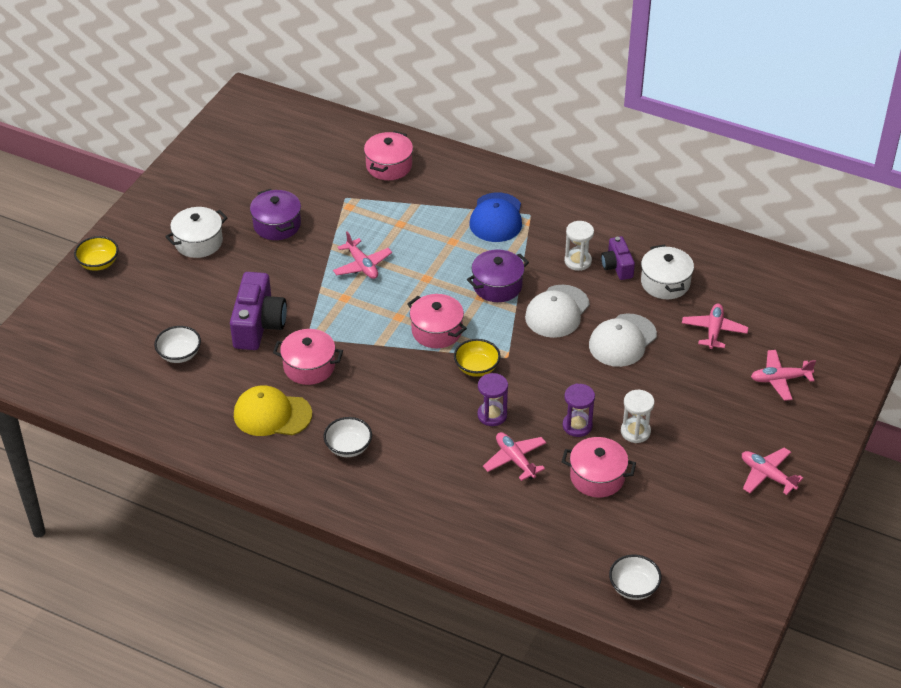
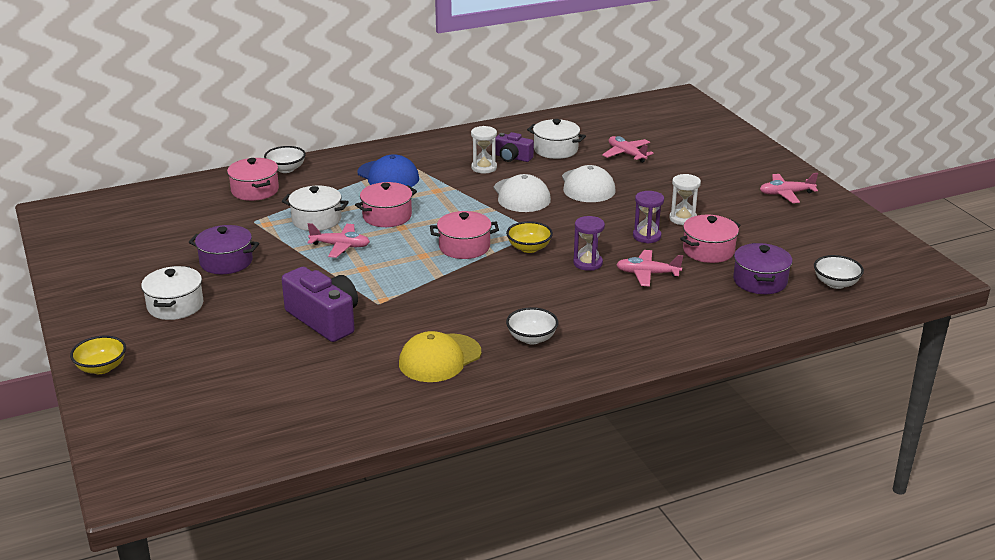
camera: 50 degrees left, 15 degrees down
(179, 354) = (292, 374): white bowl -> white bowl (286, 169)
(309, 366) = (412, 317): pink pot -> pink pot (387, 216)
(384, 227) = (316, 220): none -> white pot
(497, 286) = (457, 205): purple pot -> purple pot (760, 281)
(780, 379) = (703, 153): pink plane -> none

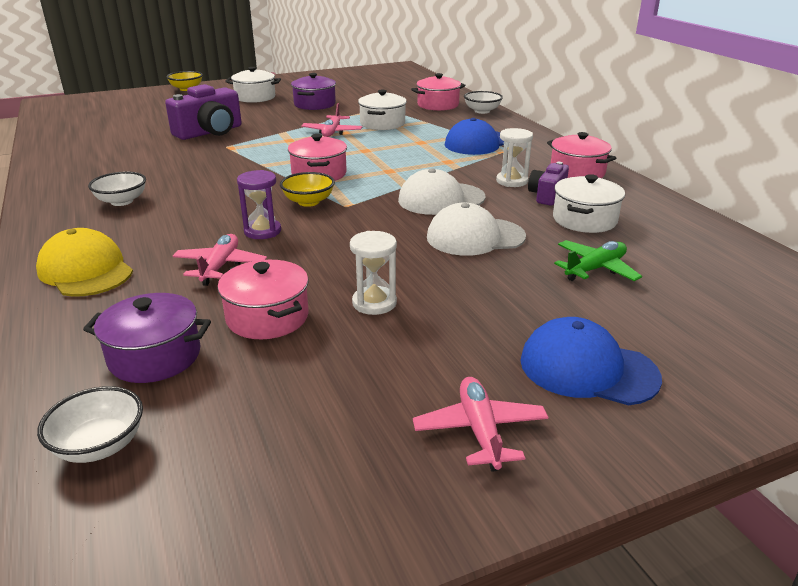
camera: 90 degrees right, 0 degrees up
(387, 216) = (388, 145): pink pot -> pink pot (577, 172)
(440, 358) = (119, 167): yellow cap -> yellow cap (86, 270)
(626, 154) = (595, 269): pink plane -> green plane
(646, 236) = (323, 271): purple hourglass -> none
(730, 167) = (587, 369): none -> blue cap

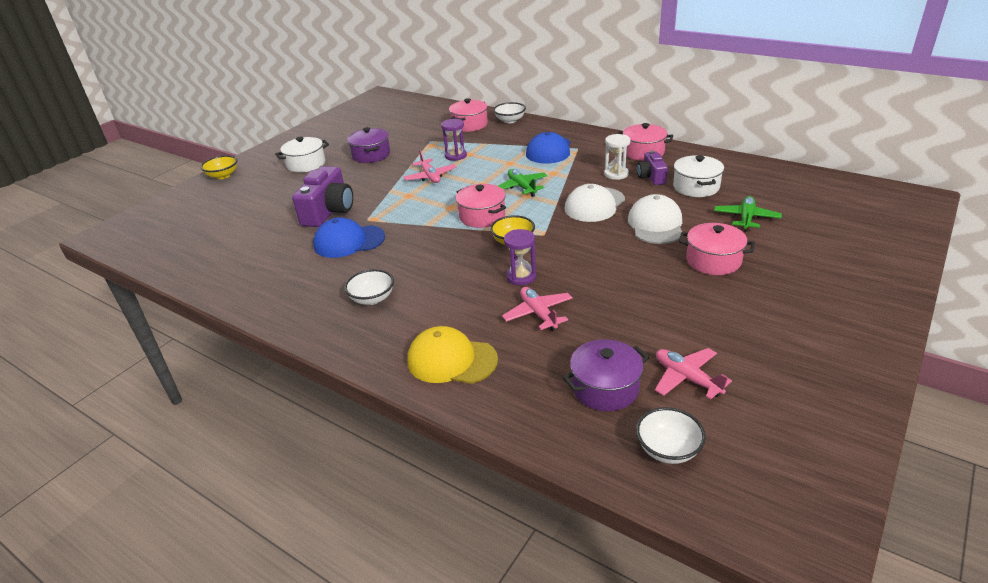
camera: 30 degrees left, 5 degrees up
(267, 317) = (626, 331): pink pot -> pink pot (713, 261)
(374, 303) = (669, 293): white hourglass -> none
(382, 123) = (456, 156): white pot -> purple hourglass
(396, 163) = (522, 187): none -> green plane
(475, 237) = (655, 224): white cap -> white cap turned 135 degrees clockwise
(480, 430) = (824, 336): pink plane -> pink plane (687, 378)
(587, 369) = (822, 280): blue cap -> blue cap (349, 241)

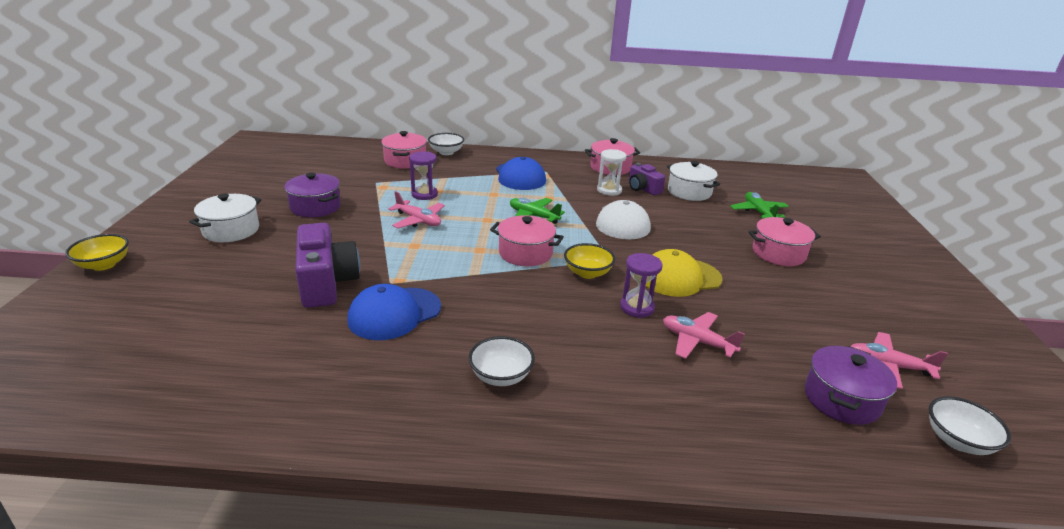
camera: 35 degrees left, 5 degrees down
(451, 360) = (672, 421): yellow cap -> yellow cap (679, 277)
(655, 224) = (696, 230): white cap -> none

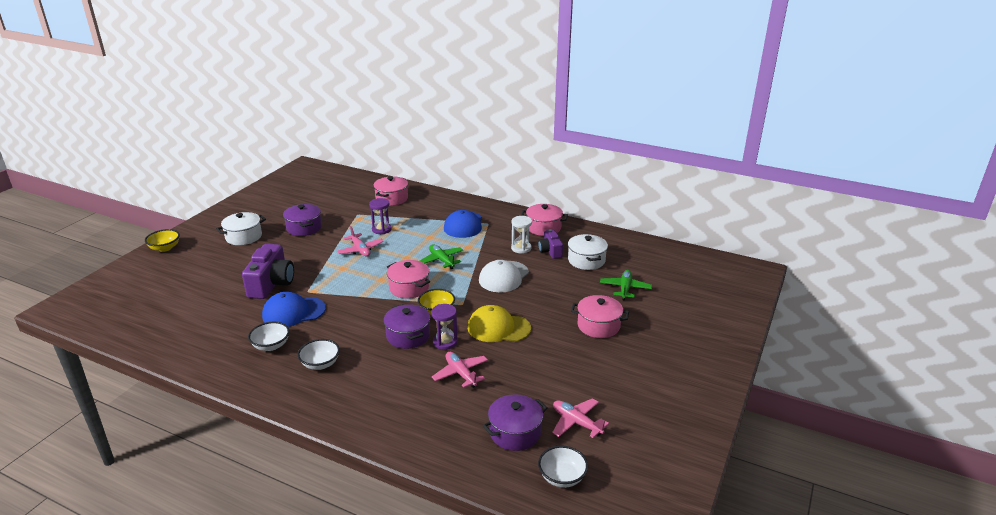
camera: 25 degrees right, 0 degrees up
(446, 152) = (428, 195): white bowl -> white bowl (271, 346)
(583, 310) = (408, 336): none -> purple pot

